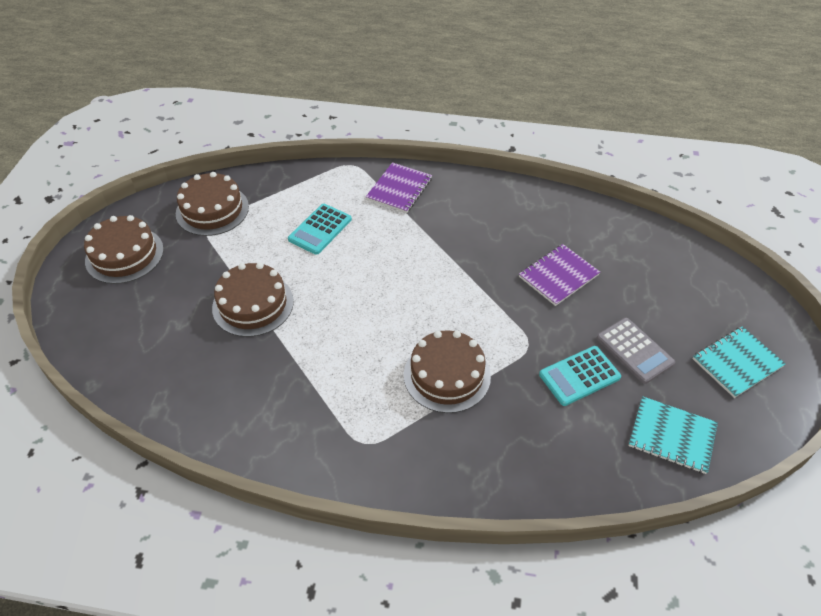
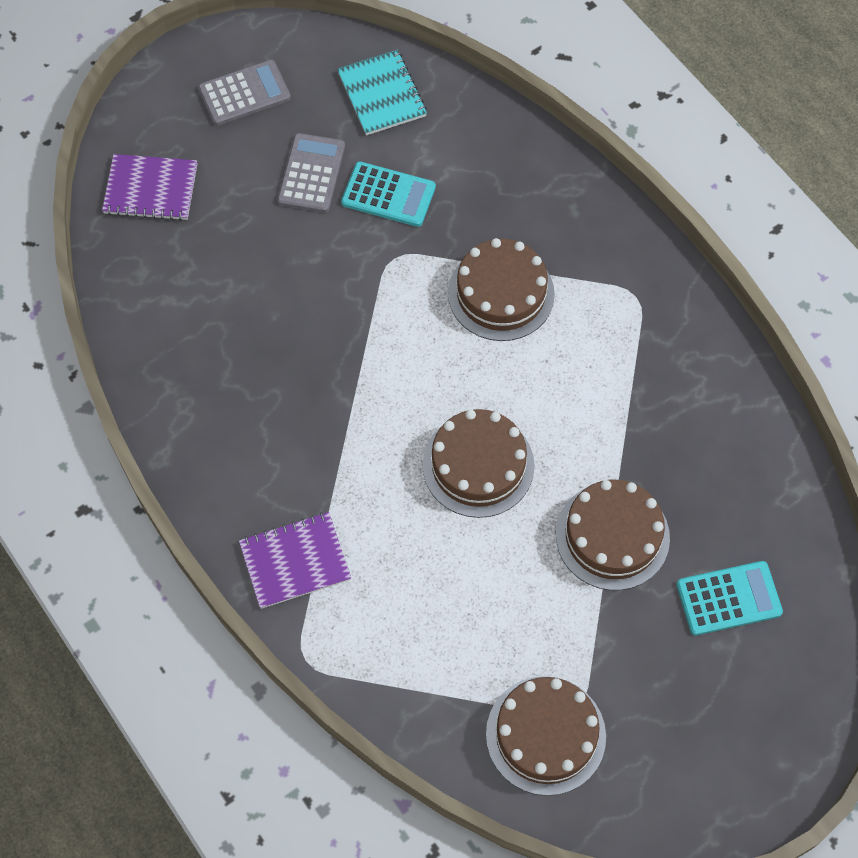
camera: 135 degrees left, 15 degrees up
(124, 255) = (705, 748): brown cake -> brown cake (478, 465)
(320, 229) = (447, 581): turquoise calculator -> turquoise calculator (728, 598)
(558, 276) = (274, 296): purple notebook -> purple notebook (151, 189)
(737, 363) = (244, 93): turquoise notebook -> grey calculator

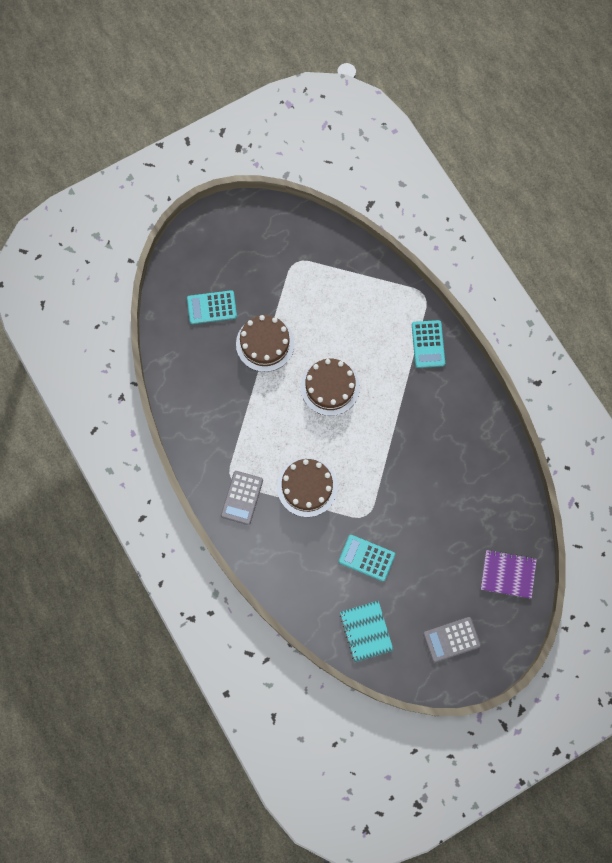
camera: 175 degrees left, 10 degrees up
(295, 561) = (428, 344): purple notebook -> turquoise calculator
(311, 173) = (411, 577): grey calculator -> grey calculator (242, 498)
(545, 735) = (311, 251): brown cake -> none

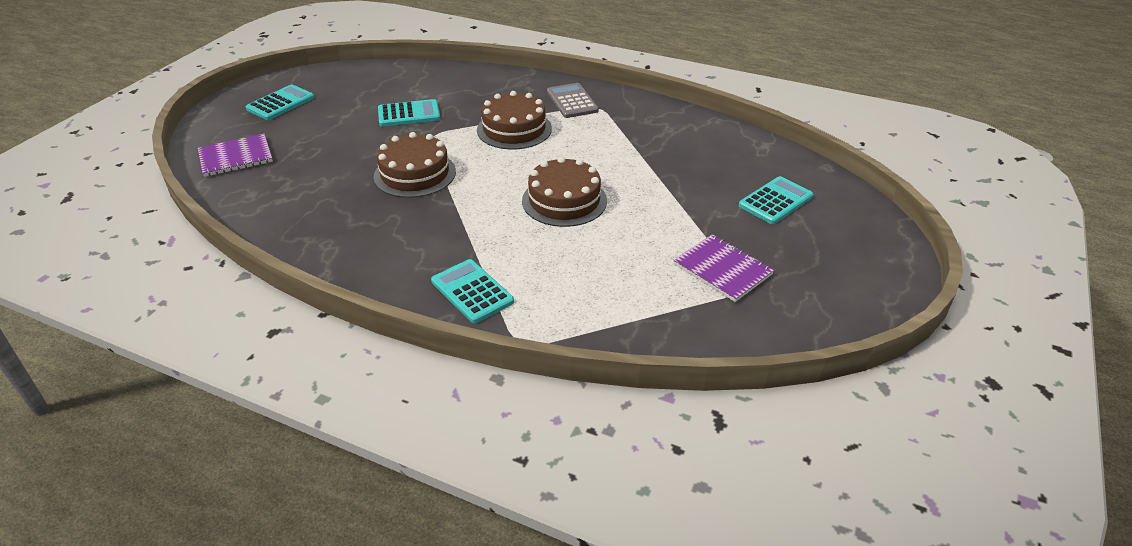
camera: 145 degrees right, 35 degrees down
(265, 343) = (679, 200): brown cake -> brown cake (415, 174)
(291, 278) = (722, 269): none -> purple notebook
(366, 631) = (374, 81): turquoise notebook -> none
(451, 639) = (280, 103): grey calculator -> turquoise calculator

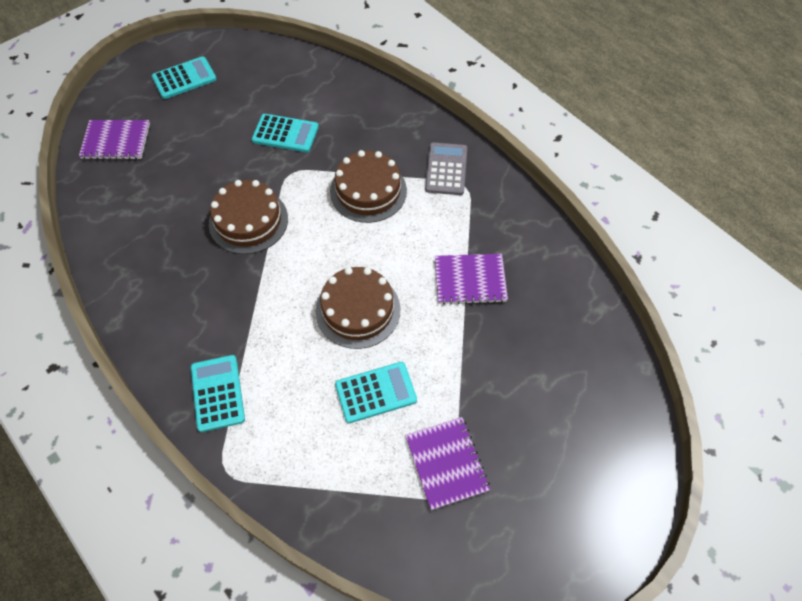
camera: 25 degrees right, 20 degrees up
(647, 157) = (470, 280): none -> purple notebook
(775, 201) = (558, 394): turquoise calculator -> turquoise calculator (375, 392)

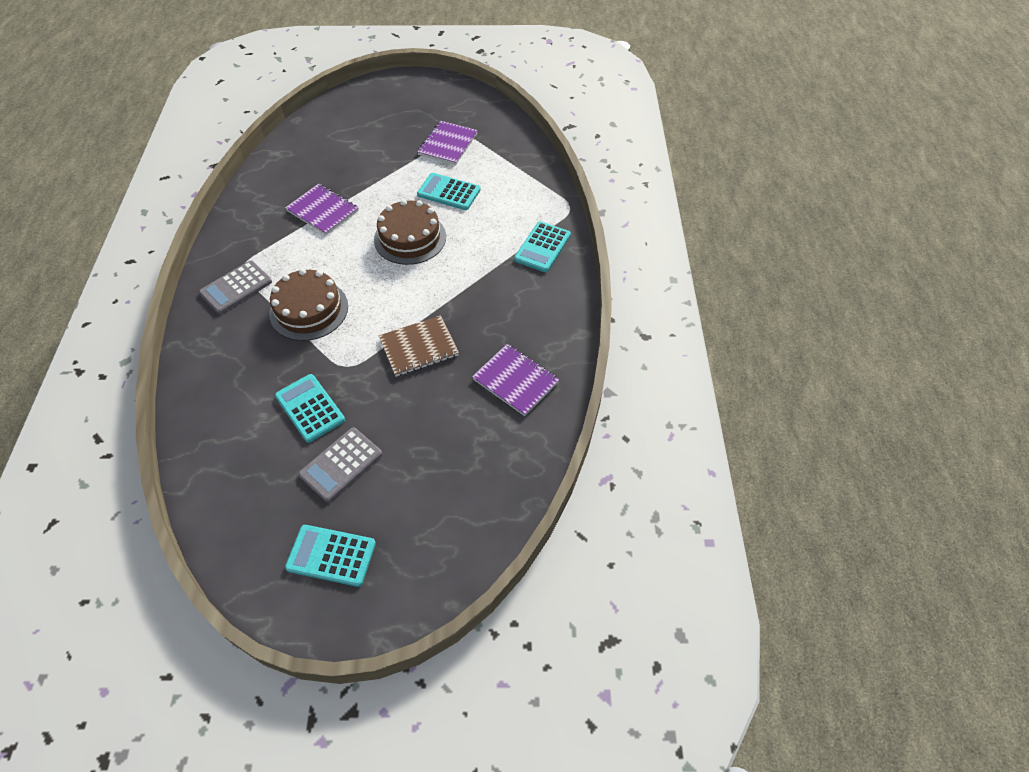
camera: 140 degrees left, 5 degrees down
(116, 141) = (463, 517): purple notebook -> purple notebook (515, 381)
(227, 119) = (341, 464): none -> grey calculator
(248, 221) = (419, 347): brown cake -> brown notebook

